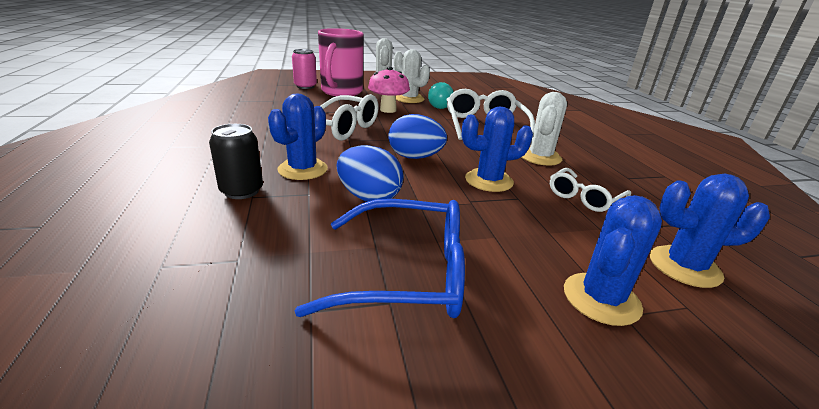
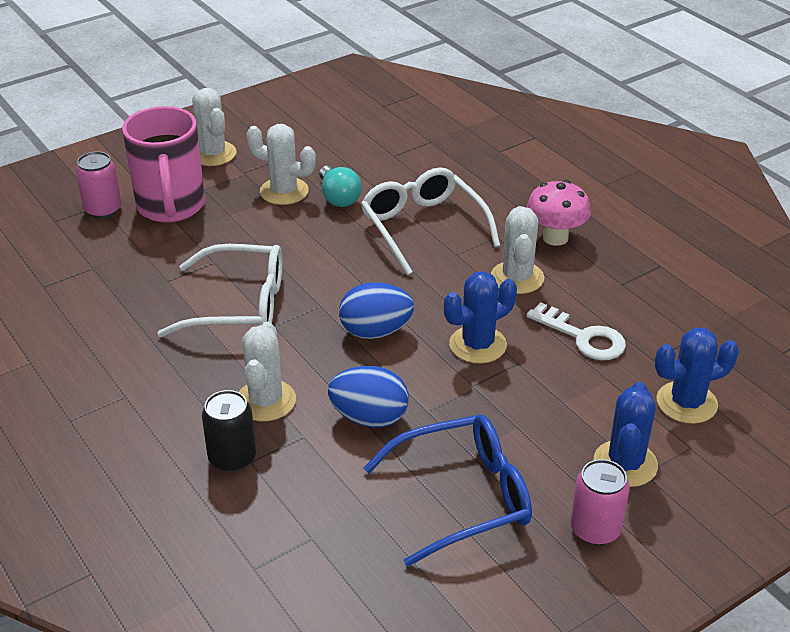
camera: 20 degrees left, 10 degrees up
(303, 169) = (265, 401): blue cactus -> white cactus
(388, 110) = (274, 234): pink mushroom -> pink mushroom (555, 238)
(542, 355) = (595, 529): none -> pink can
(584, 197) = (583, 337): white glasses -> white key

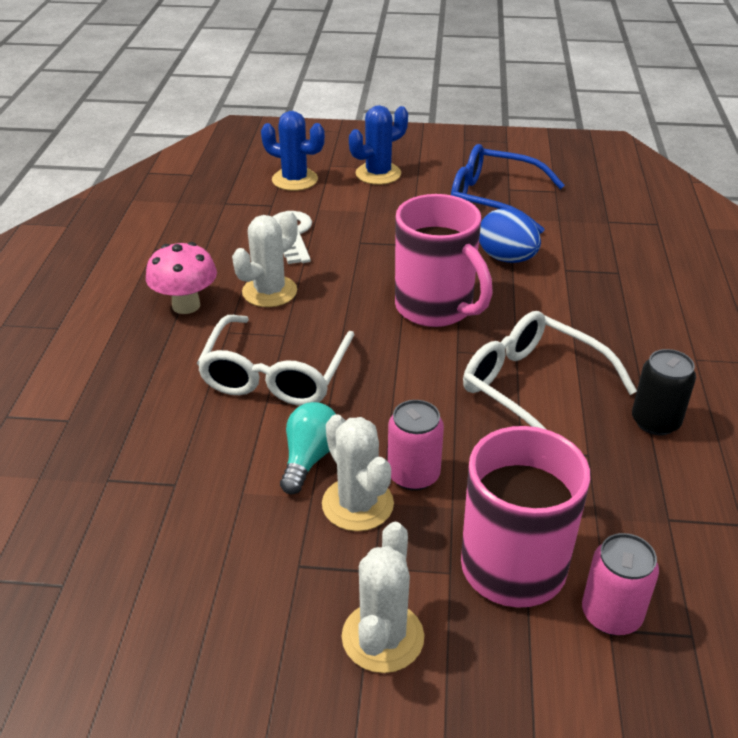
camera: 140 degrees left, 0 degrees up
(232, 458) = (630, 279): black can -> black can (655, 421)
(265, 401) = (575, 302): white cactus -> none
(375, 331) = (436, 308): blue egg -> pink mug
(477, 345) = (371, 264): blue cactus -> none
(595, 529) = (437, 161): pink can -> pink can (413, 475)

